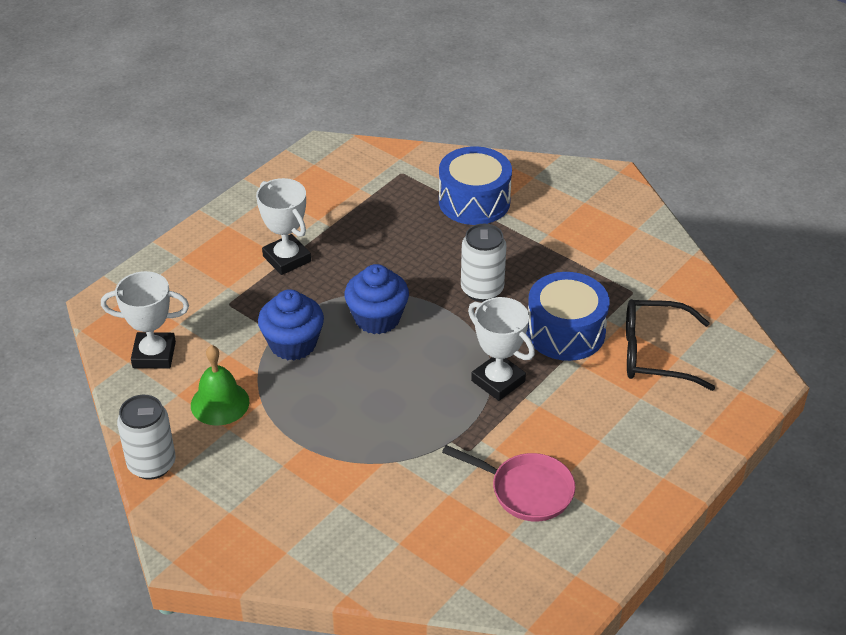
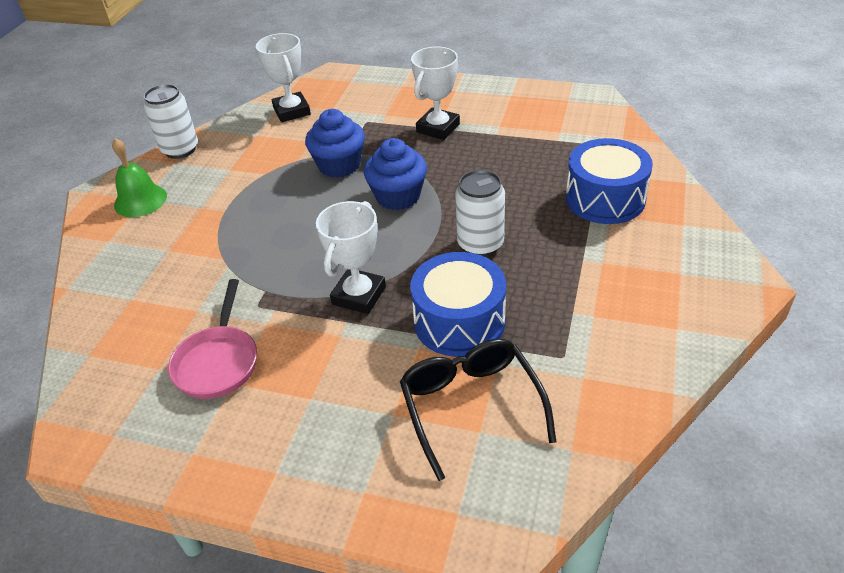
camera: 70 degrees right, 0 degrees up
(220, 403) = (255, 155): green bell -> green bell (140, 200)

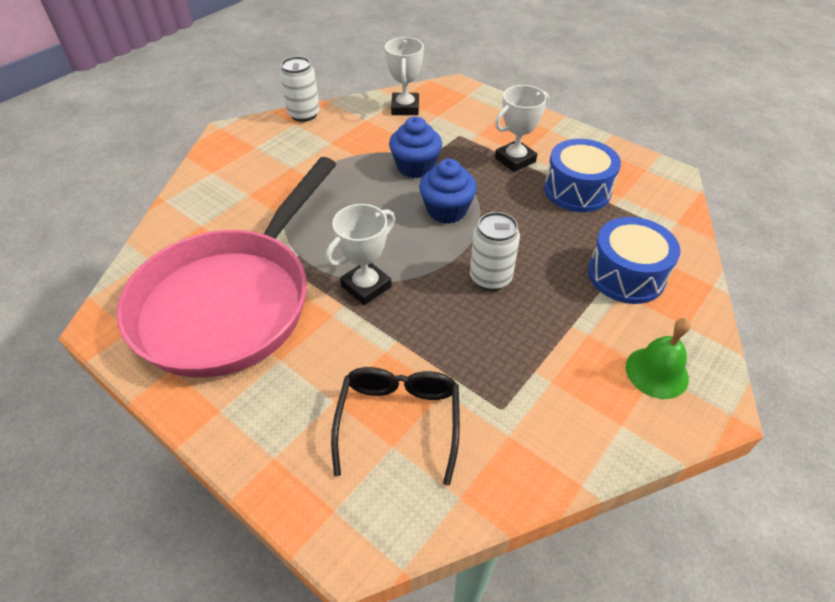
camera: 20 degrees right, 5 degrees up
(140, 200) = (252, 147): green bell -> green bell (656, 372)
(218, 362) = (231, 301): pink pan -> pink pan, size x2.40
(459, 321) = (432, 341): blue drum -> blue drum (577, 190)

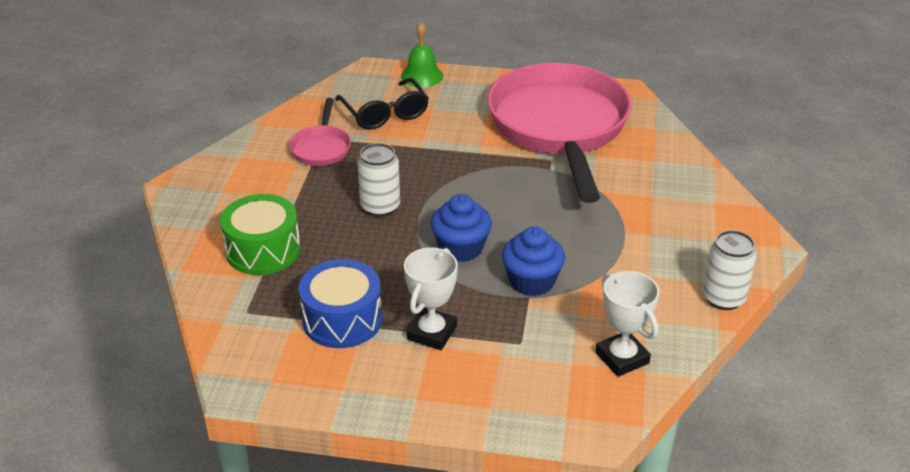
camera: 150 degrees right, 10 degrees down
(366, 286) = (474, 168): white trophy -> none
(512, 392) = (321, 148): none -> pink pan
(626, 275) = (263, 250): blue drum -> green drum
(656, 372) = (222, 191): green bell -> green bell (422, 76)

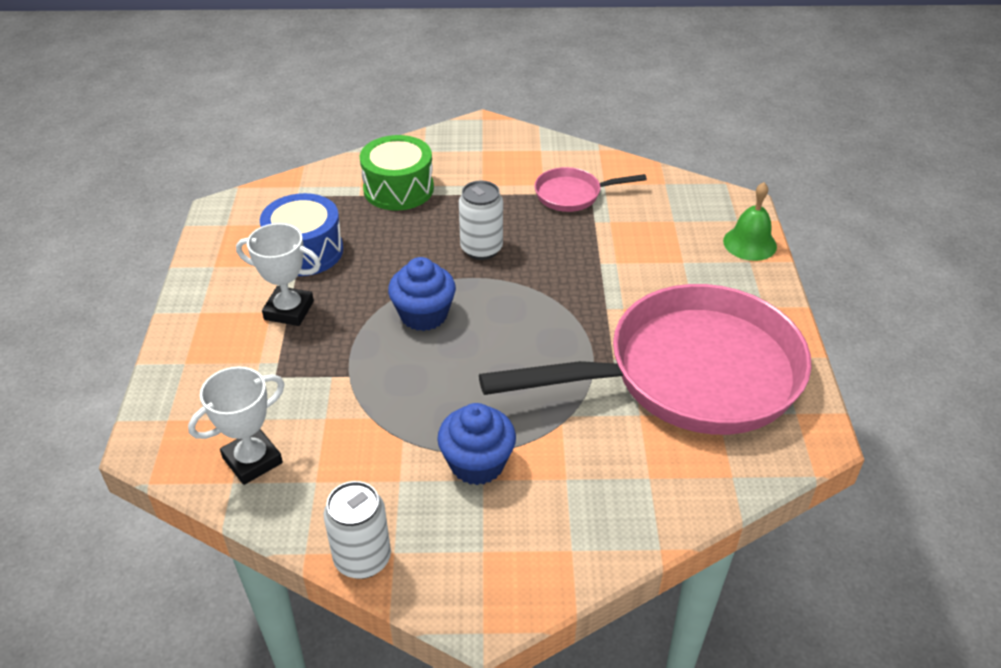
camera: 80 degrees right, 5 degrees up
(384, 113) = (656, 227): black glasses -> none
(531, 281) = (375, 375): blue cupcake -> blue cupcake (477, 463)

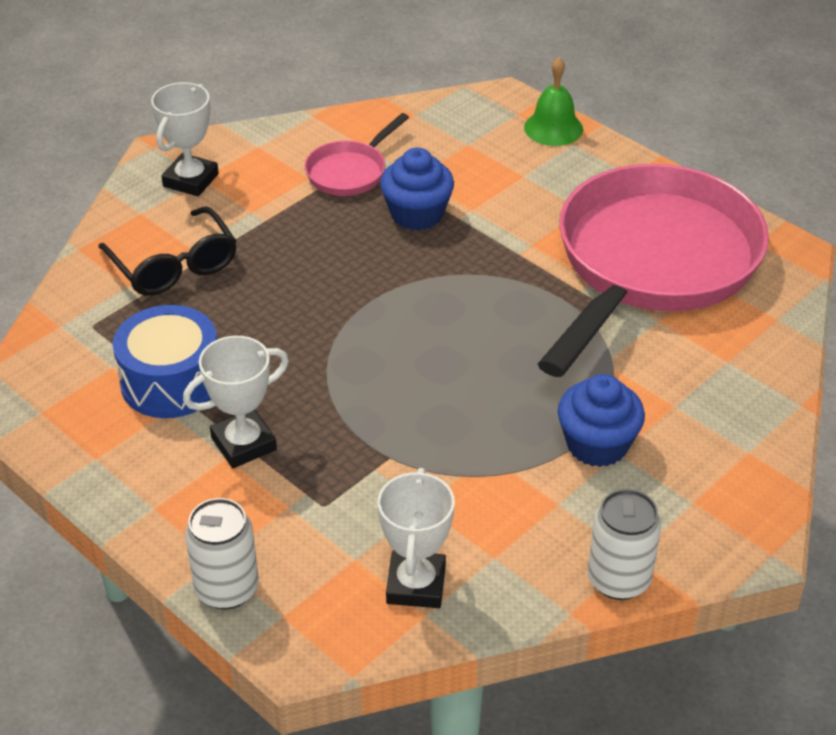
camera: 45 degrees left, 0 degrees up
(398, 189) = (173, 265): green drum -> black glasses
(423, 315) = (376, 361): blue cupcake -> blue cupcake (417, 214)
(475, 148) = (191, 180): none -> white trophy
(481, 249) = (340, 271): white can -> white can (227, 589)

